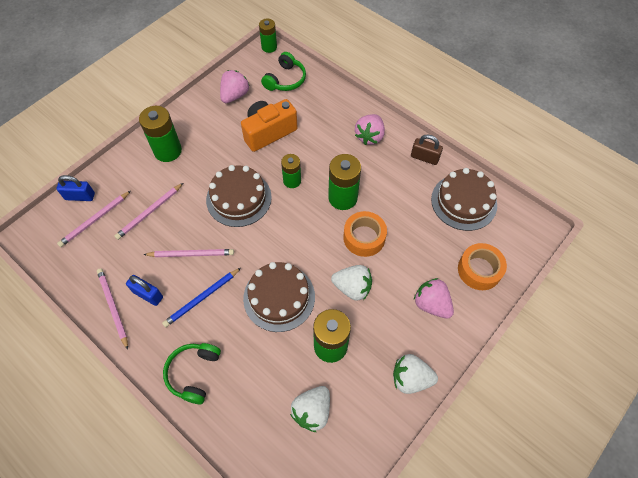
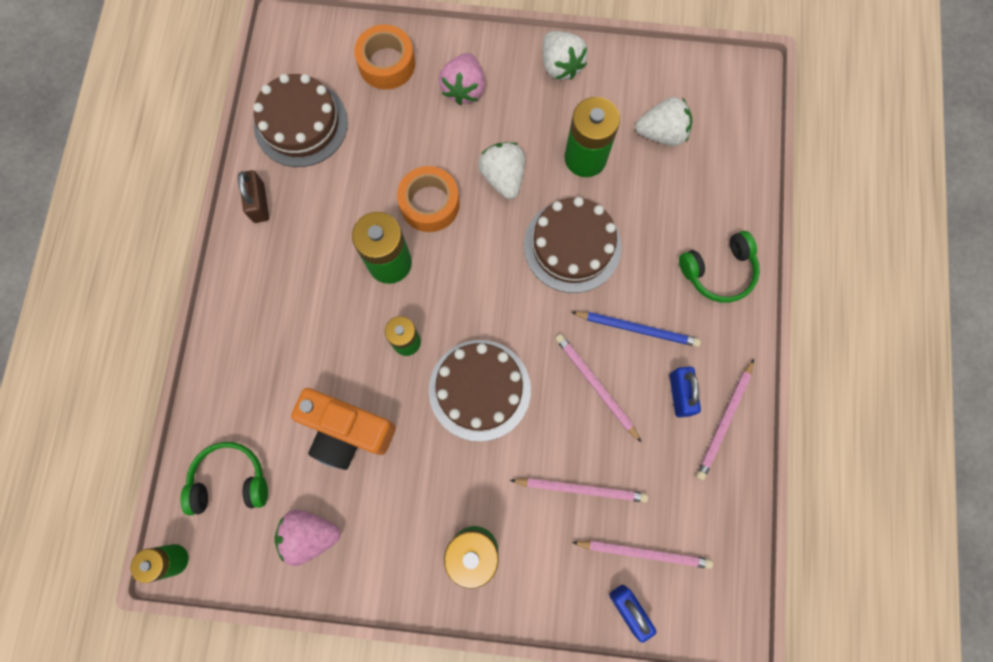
camera: 125 degrees left, 15 degrees up
(369, 136) = (266, 291): pink strawberry -> none

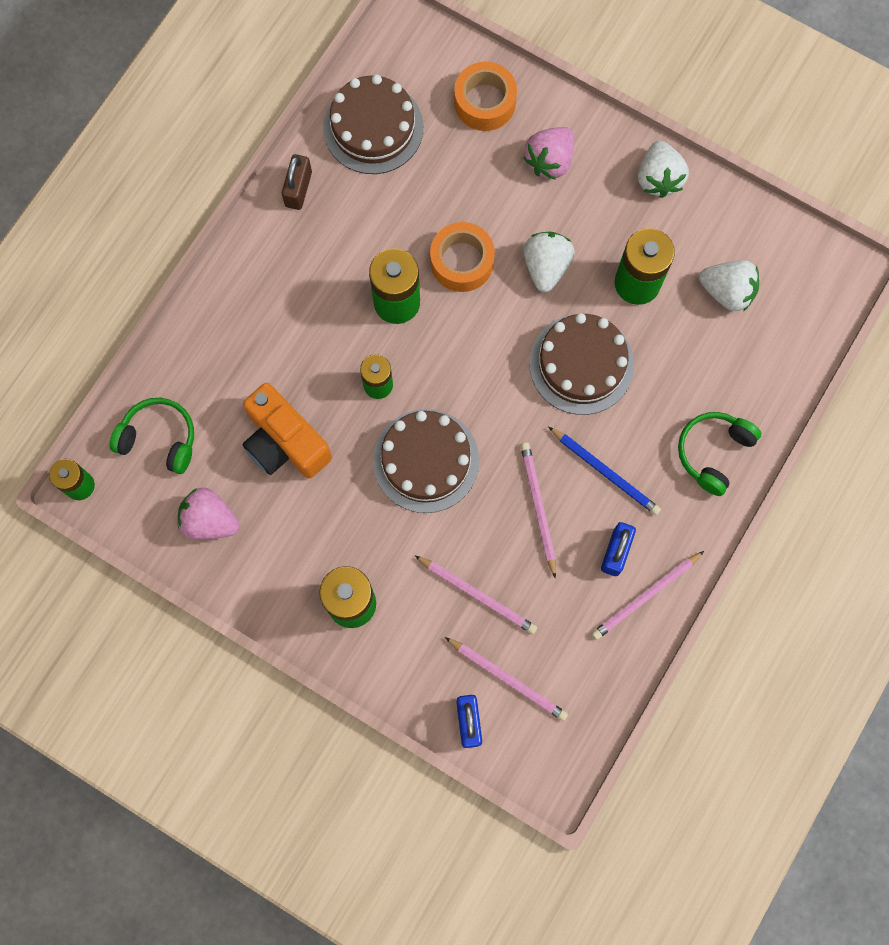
camera: 25 degrees right, 0 degrees up
(718, 271) = (714, 453): green headphones -> green headphones turned 120 degrees clockwise

